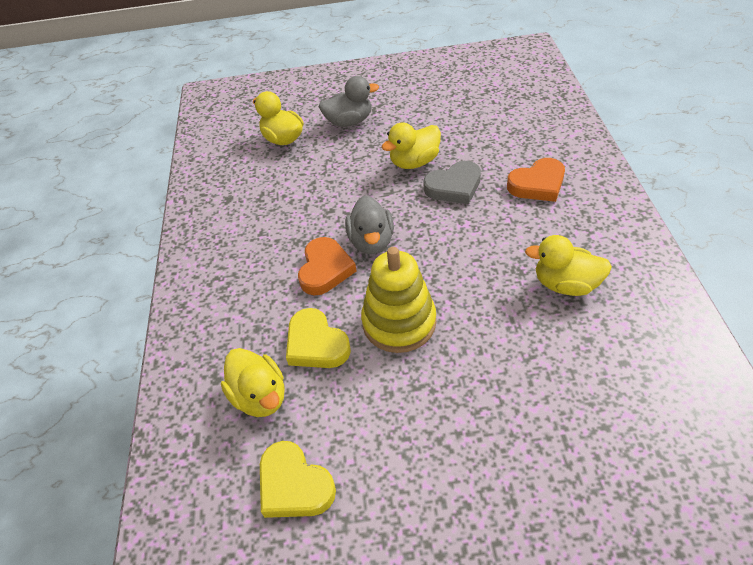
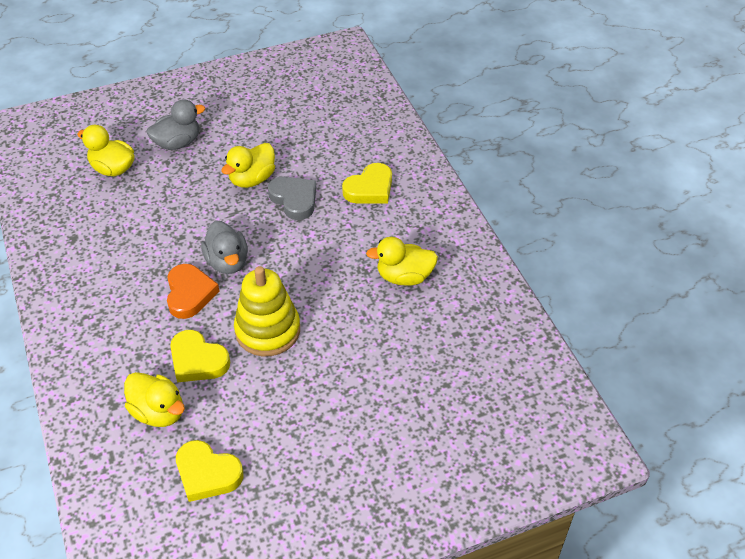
camera: 20 degrees left, 0 degrees up
(454, 187) = (294, 199): grey heart -> grey heart turned 90 degrees counterclockwise
(537, 184) = (370, 188): orange heart -> yellow heart

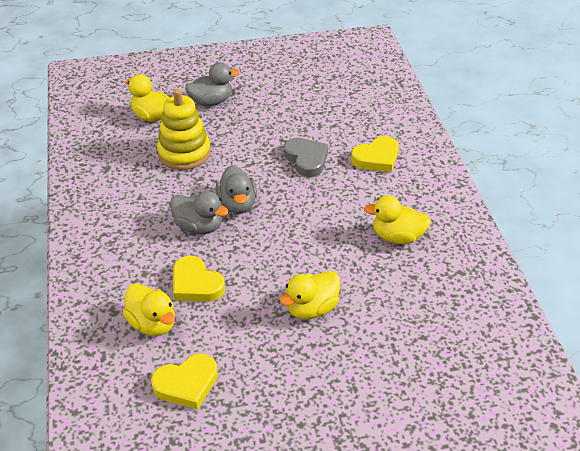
camera: 10 degrees right, 5 degrees down
(189, 294) = (199, 226): orange heart -> grey duck
(207, 473) = (186, 384): yellow heart -> yellow heart turned 60 degrees counterclockwise
(252, 179) = (271, 138): yellow duck -> yellow duck (311, 308)
(267, 330) = (263, 267): yellow stacking toy -> yellow stacking toy (184, 153)

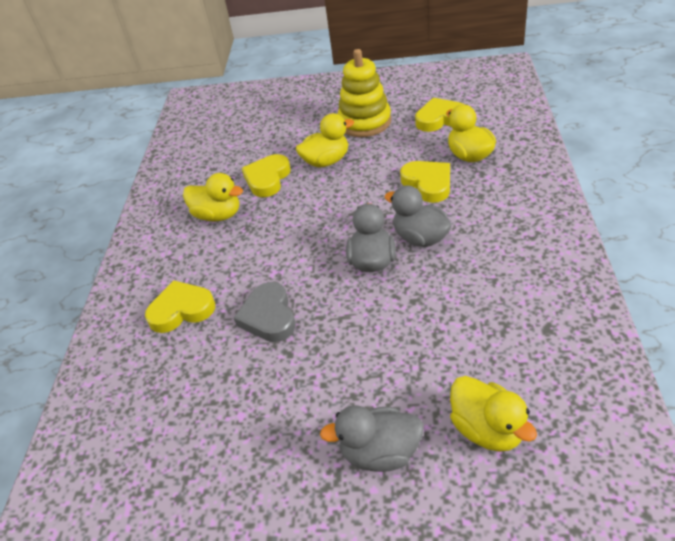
camera: 160 degrees left, 0 degrees up
(184, 153) = (433, 344): yellow stacking toy -> yellow stacking toy (365, 122)
(368, 281) = (267, 179): none -> yellow heart

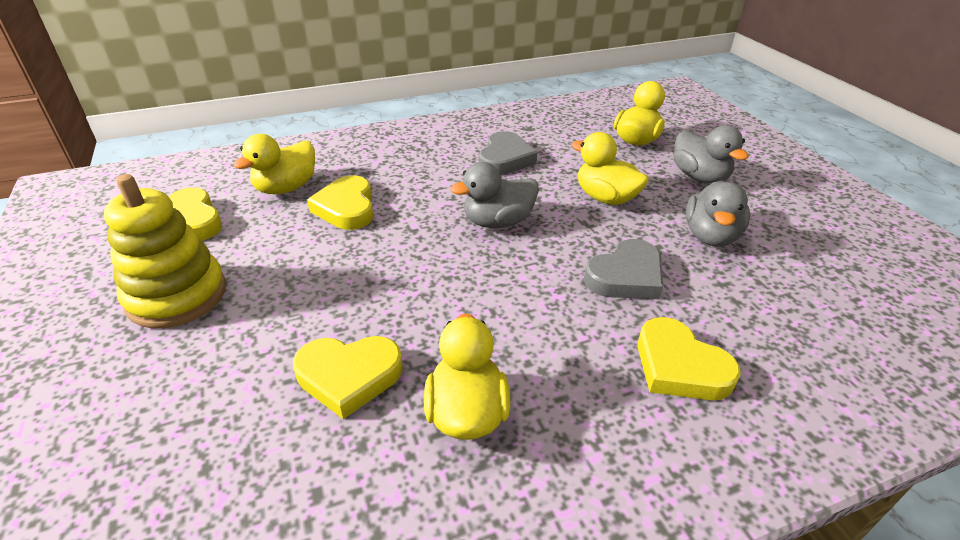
camera: 120 degrees left, 5 degrees down
(326, 161) = (294, 312): yellow duck -> yellow duck (605, 198)
(420, 238) = (447, 198): grey duck -> grey duck (710, 236)
(428, 184) = (346, 208): yellow heart -> yellow heart turned 45 degrees counterclockwise
(477, 290) = (505, 159): none -> grey heart

